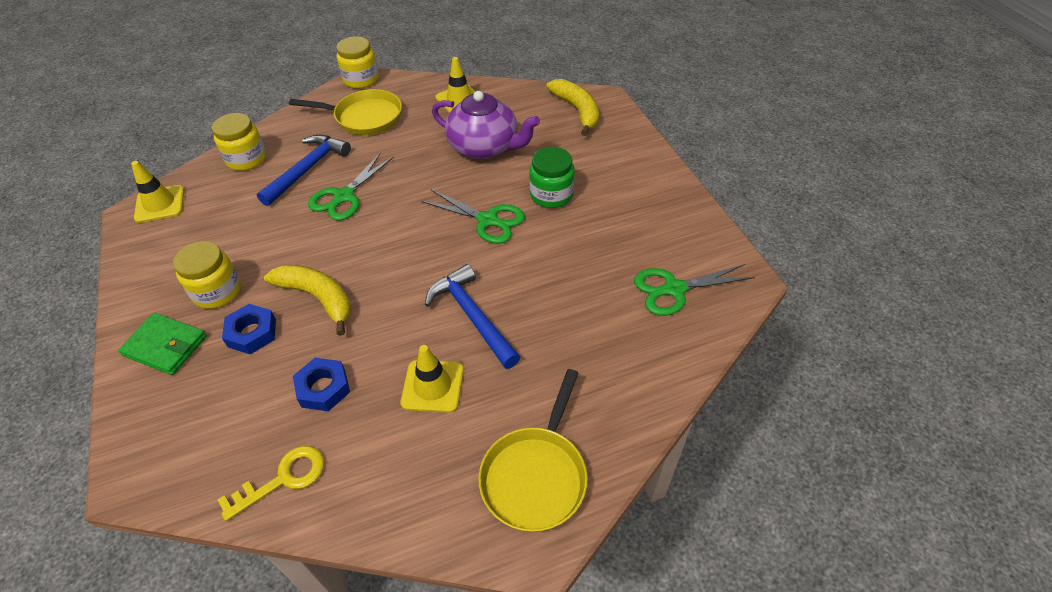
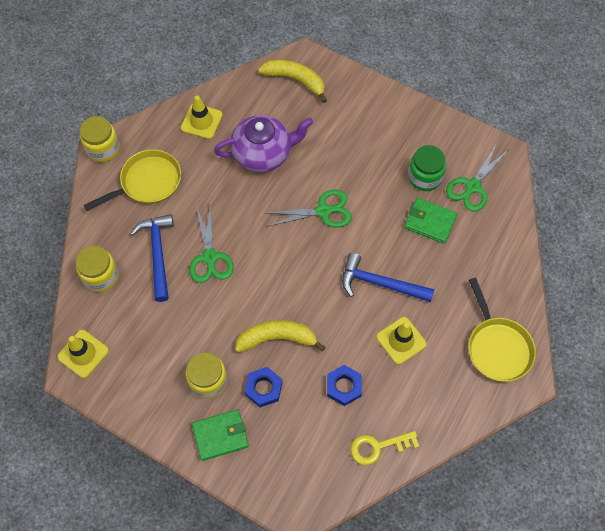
camera: 40 degrees left, 15 degrees up
(283, 479) = (378, 447): yellow key -> yellow key turned 120 degrees counterclockwise
(551, 195) = (344, 165): green jar -> green jar (424, 177)
(589, 293) = (430, 222): none -> green wallet

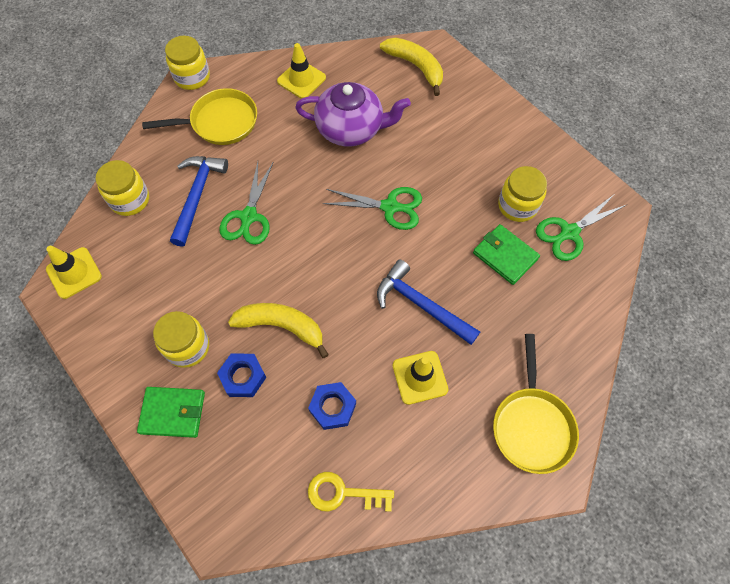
camera: 20 degrees right, 0 degrees up
(424, 177) = (517, 206): green jar -> yellow jar

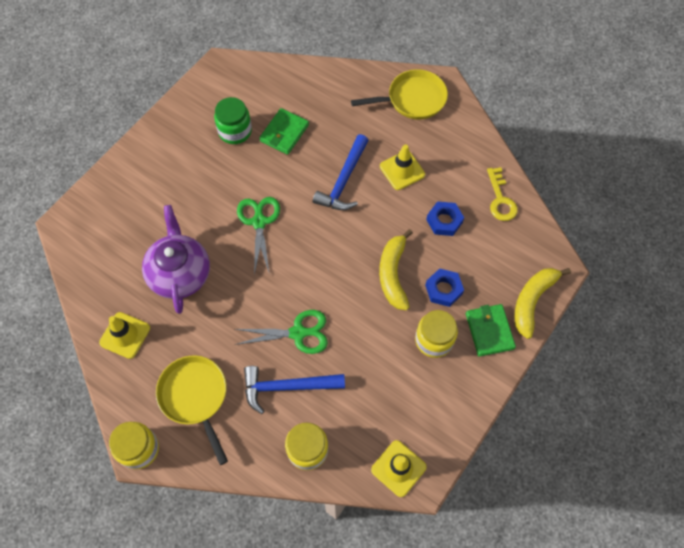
camera: 105 degrees left, 0 degrees up
(416, 67) = (93, 235): yellow banana -> yellow banana (533, 301)
(517, 206) = (235, 131): yellow jar -> green jar
(569, 233) = (252, 95): green scissors -> none

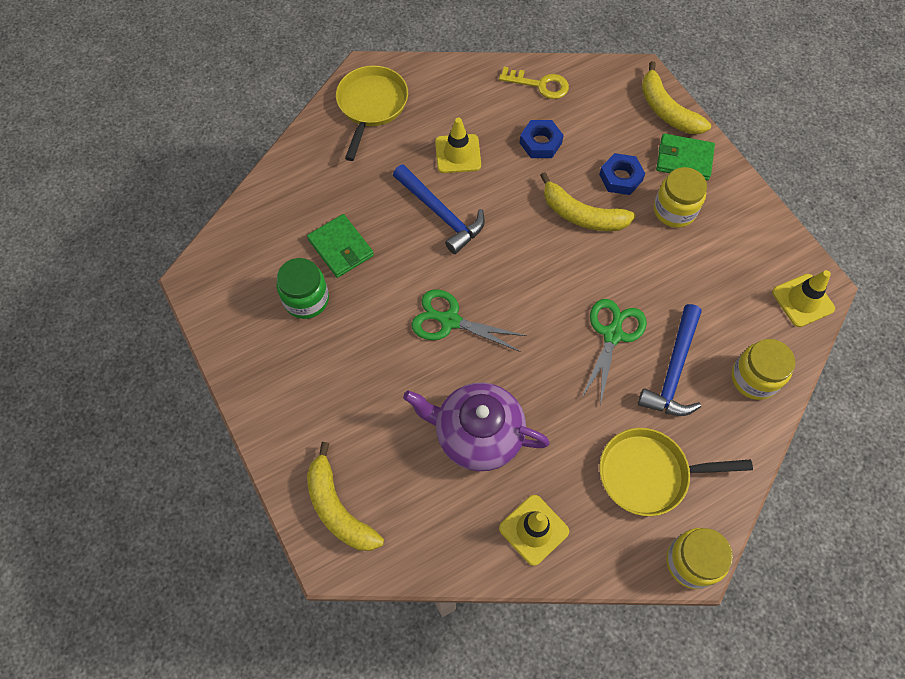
camera: 65 degrees left, 0 degrees up
(97, 214) = (338, 508): none -> yellow banana

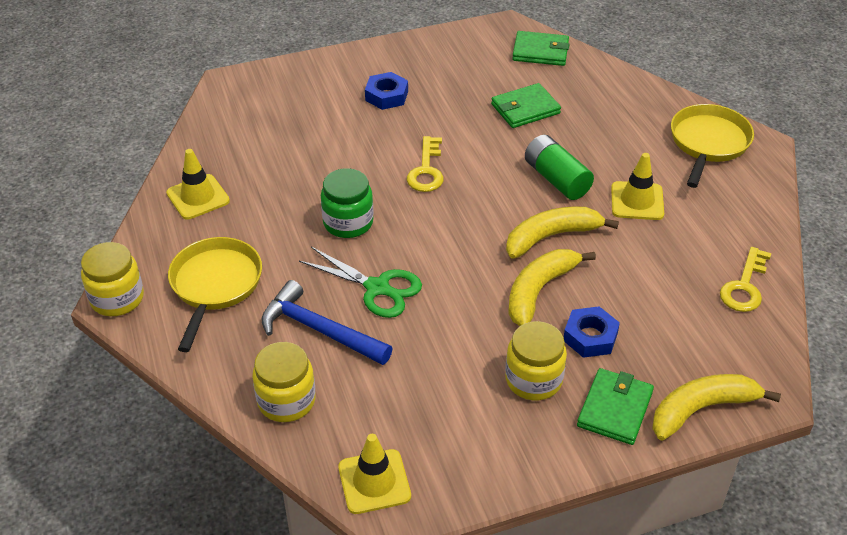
camera: 100 degrees right, 20 degrees down
(241, 243) = (540, 51): none -> green wallet
(306, 299) = (472, 85): green jar -> green jar (348, 222)
(338, 508) = (268, 89): yellow banana -> yellow banana (552, 237)
(371, 106) = (708, 143): yellow pan -> yellow pan turned 90 degrees counterclockwise
(441, 213) = (556, 179): blue hammer -> green battery
(449, 320) = (426, 170): green scissors -> yellow key
(477, 434) = (301, 174): purple teapot -> none
(540, 143) = (649, 272): blue nut -> blue nut (386, 96)

